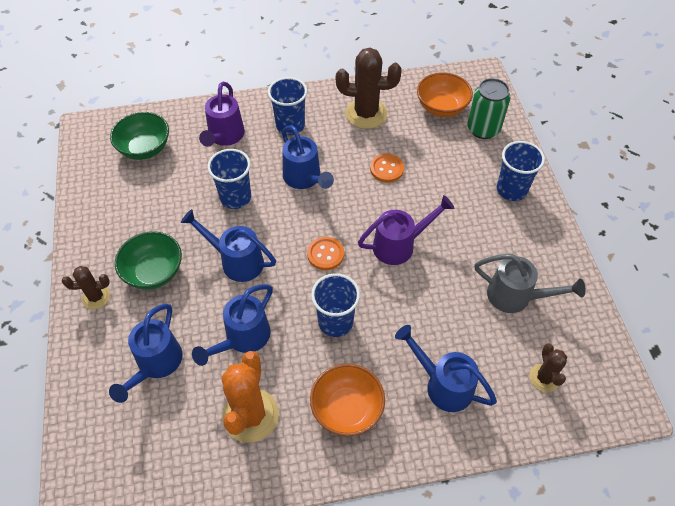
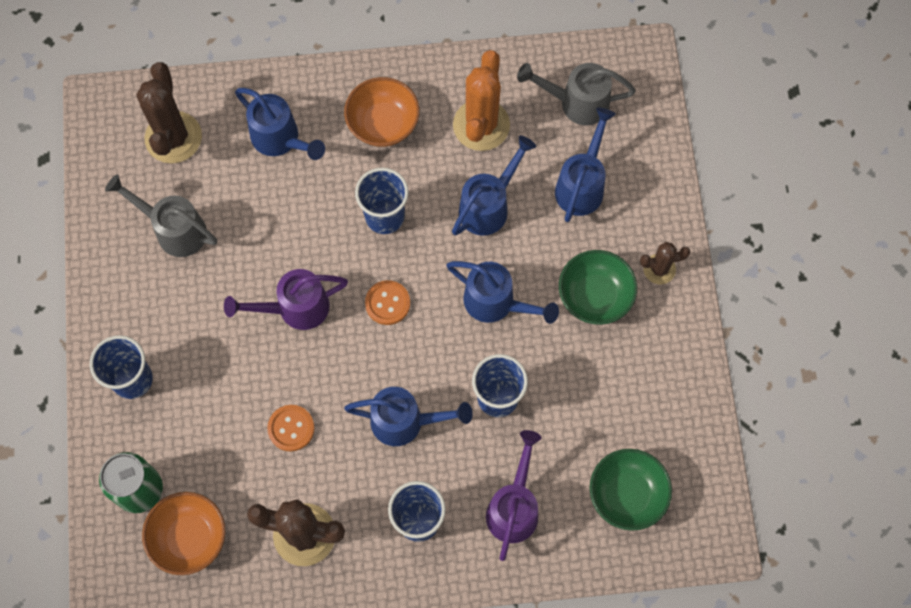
camera: 175 degrees left, 15 degrees up
(153, 448) = (577, 103): none -> grey watering can
(304, 178) = (404, 421): blue watering can -> blue watering can turned 120 degrees clockwise
(544, 378) = (173, 137): brown cactus -> brown cactus, size x1.82

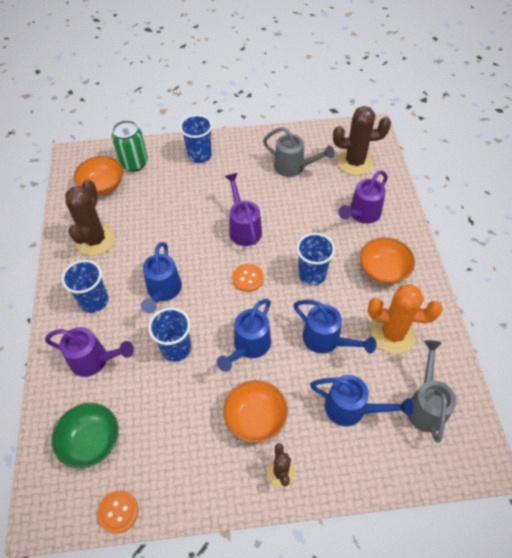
camera: 90 degrees right, 15 degrees down
(174, 230) = (293, 167): grey watering can -> grey watering can turned 90 degrees clockwise
(280, 139) = (362, 214): blue watering can -> purple watering can
(291, 428) = (164, 230): orange button -> orange button (118, 512)
(595, 296) = (255, 418): green bowl -> orange bowl

